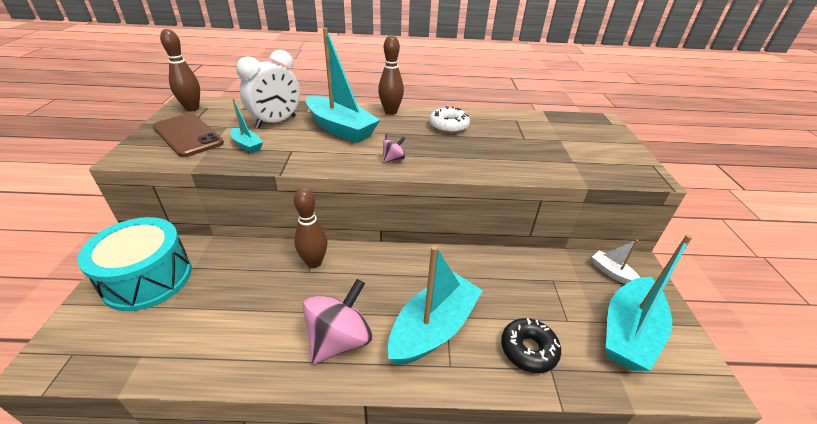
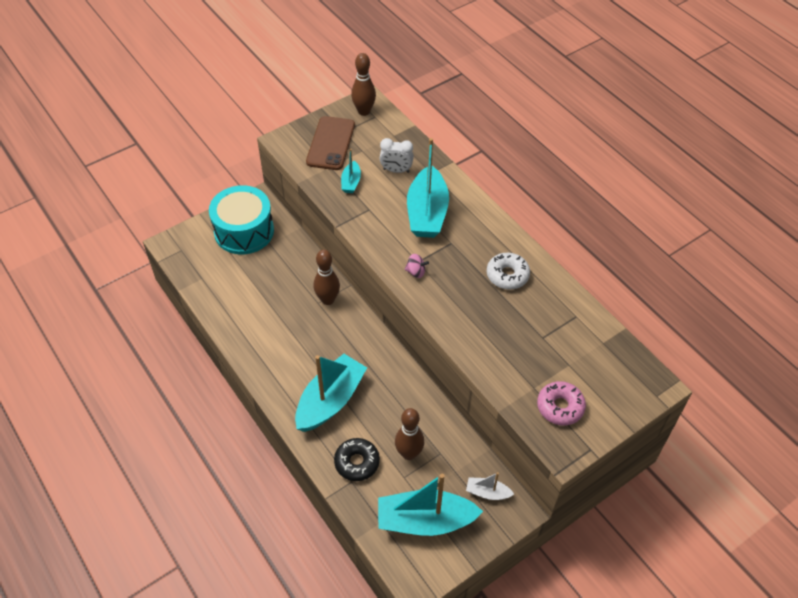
camera: 55 degrees right, 15 degrees up
(276, 122) = (396, 170): white clock -> white clock, size x0.63
(339, 339) = (282, 357): pink spinning top -> none
(390, 112) = (490, 223): brown bowling pin -> brown bowling pin (409, 453)
(433, 328) = (330, 400): turquoise boat -> turquoise boat turned 60 degrees counterclockwise
(601, 159) = (560, 407): none -> pink donut
(612, 272) = (487, 492): white boat -> white boat turned 90 degrees counterclockwise

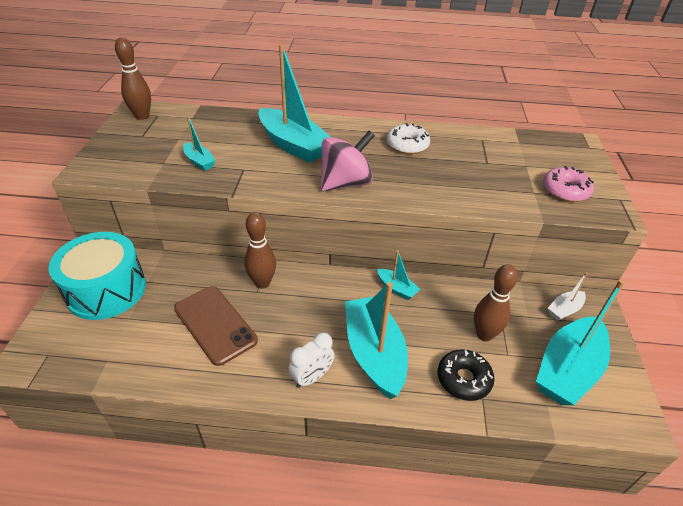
camera: 50 degrees left, 10 degrees down
(331, 143) = (141, 148): brown phone -> brown phone (215, 324)
(396, 170) = (227, 135): white clock -> white clock (312, 377)
(400, 376) = (397, 288): none -> turquoise boat
(416, 272) = (345, 183): pink spinning top -> pink spinning top, size x2.25

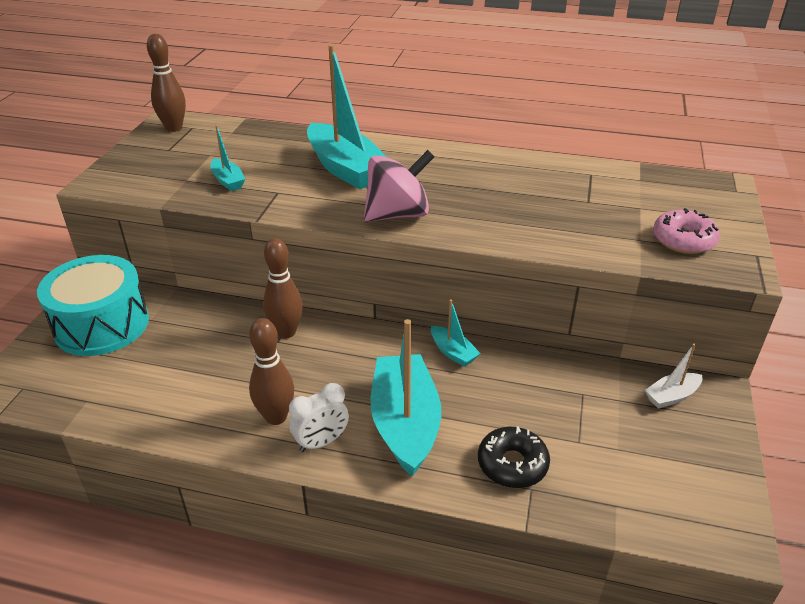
camera: 10 degrees right, 5 degrees down
(215, 324) = (219, 373): brown phone -> none
(407, 145) = (489, 176): white donut -> none
(484, 334) = (554, 415): brown bowling pin -> brown bowling pin (276, 417)
(567, 370) = (655, 467): turquoise boat -> none

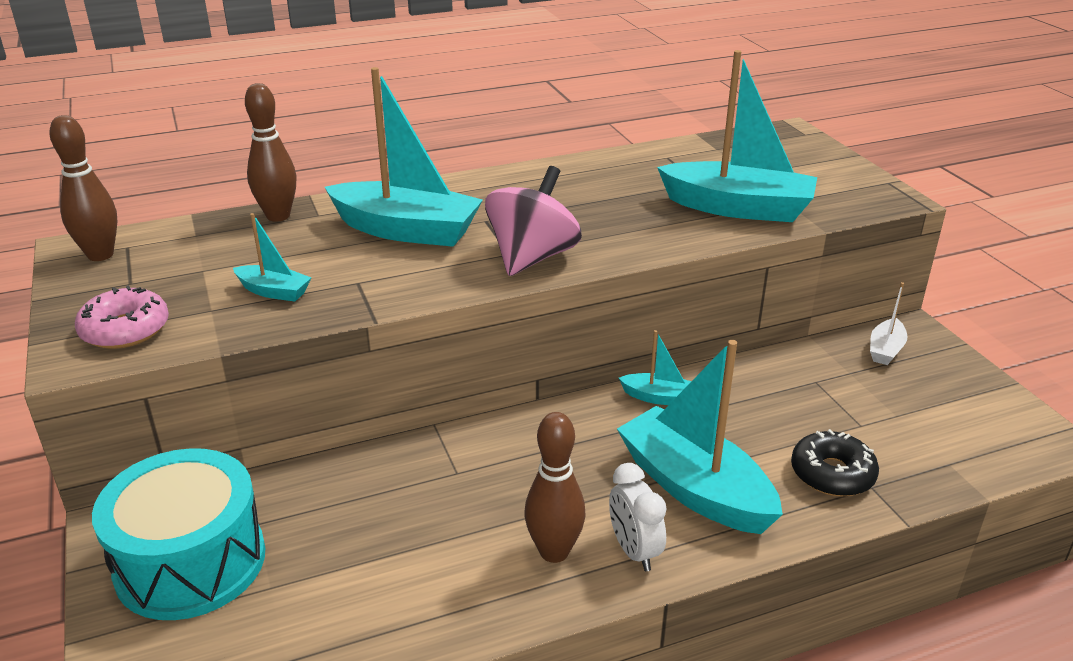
camera: 35 degrees left, 5 degrees down
(286, 332) = (455, 458): brown bowling pin -> brown bowling pin (278, 216)
(321, 442) = (634, 551): white clock -> white clock turned 135 degrees clockwise
(593, 231) = (738, 208): none -> turquoise boat
(683, 240) = (820, 189): pink donut -> pink donut (125, 330)

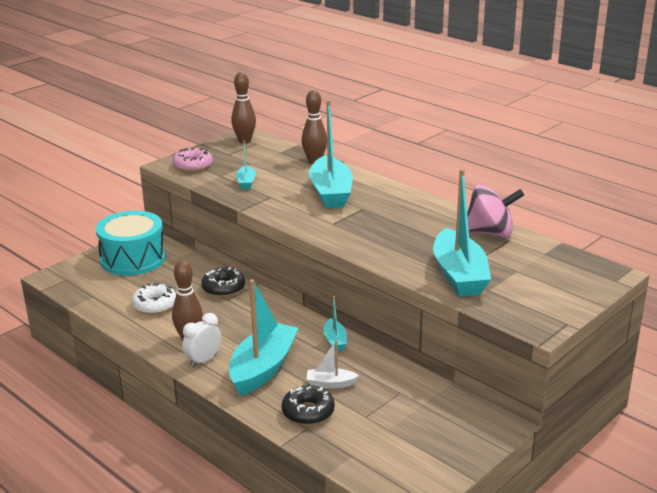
camera: 65 degrees right, 5 degrees down
(401, 571) = (155, 305): none -> white donut
(416, 468) = (223, 288): none -> black donut
(532, 257) = (334, 230): pink spinning top -> pink spinning top (490, 233)
(885, 350) = (463, 415): white boat -> white boat (330, 383)

